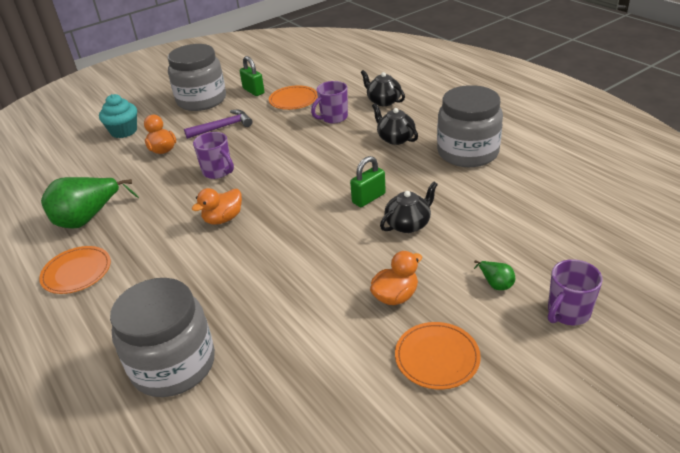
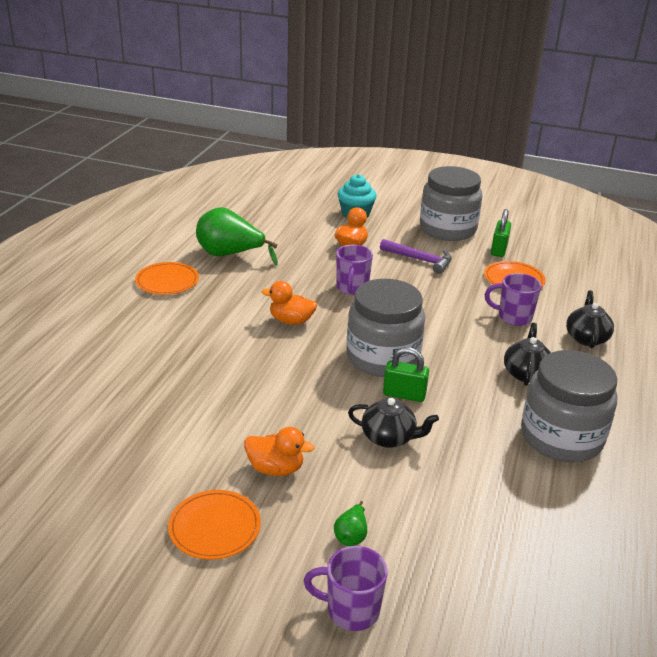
camera: 50 degrees right, 5 degrees down
(173, 364) = (106, 375): grey jar -> grey jar (383, 357)

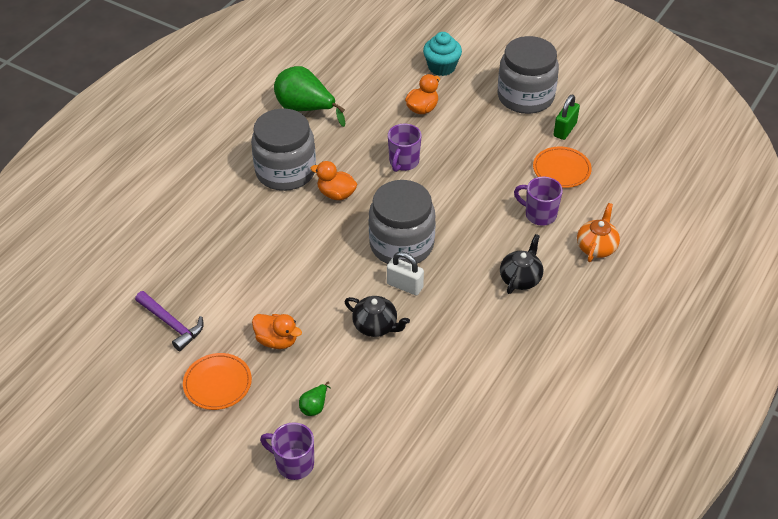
camera: 15 degrees right, 15 degrees up
(167, 281) = (241, 135): orange plate -> none
(404, 394) = (405, 286): green padlock -> white padlock
(420, 260) = (481, 134): purple hammer -> purple hammer (171, 324)
(561, 437) = (519, 347): grey jar -> grey jar (285, 171)
(586, 338) = (596, 247): black teapot -> orange teapot

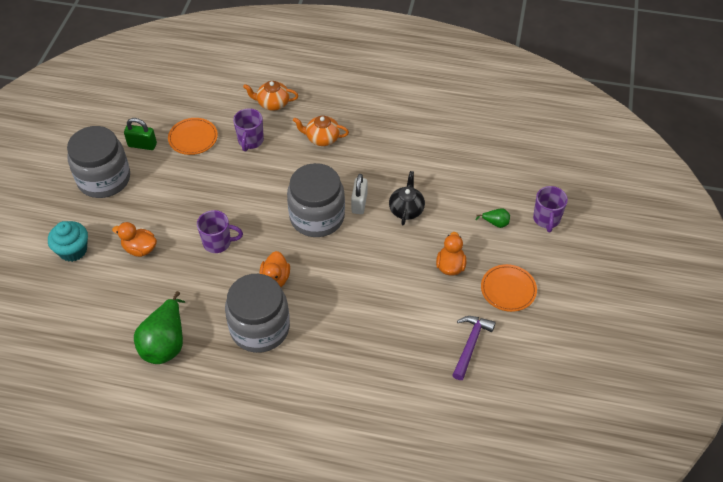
camera: 110 degrees left, 5 degrees up
(520, 278) = (322, 138): black teapot -> orange teapot

